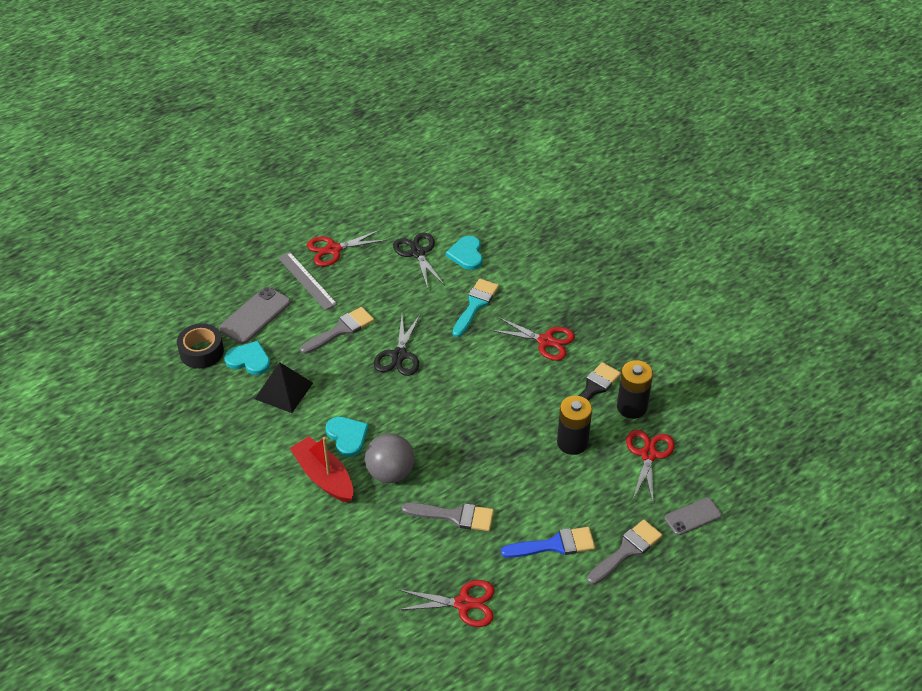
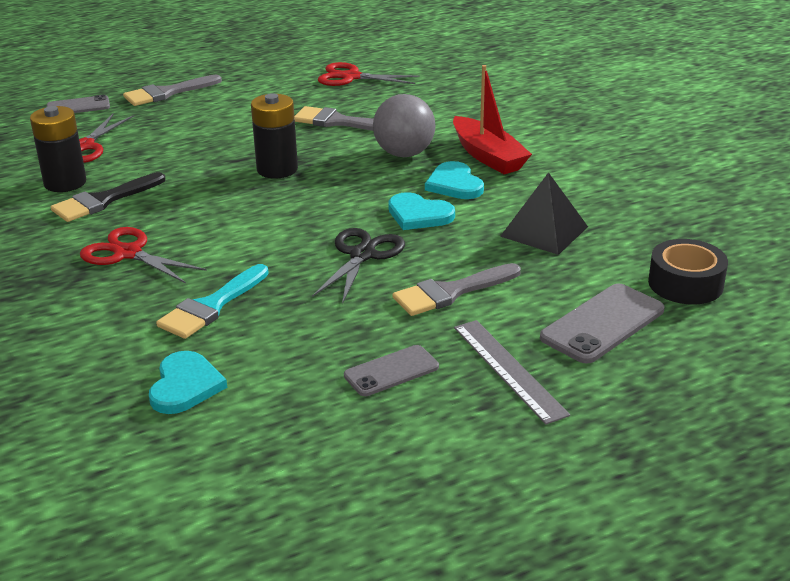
camera: 170 degrees left, 15 degrees down
(249, 360) = (603, 268): turquoise heart -> turquoise heart (419, 215)
(333, 249) = (451, 421): red scissors -> none
(366, 273) = (391, 371): none -> grey phone
(417, 253) = (280, 398): black scissors -> none
(555, 545) = (239, 100): blue brush -> none
(572, 442) = (166, 161): black battery -> black battery (277, 169)

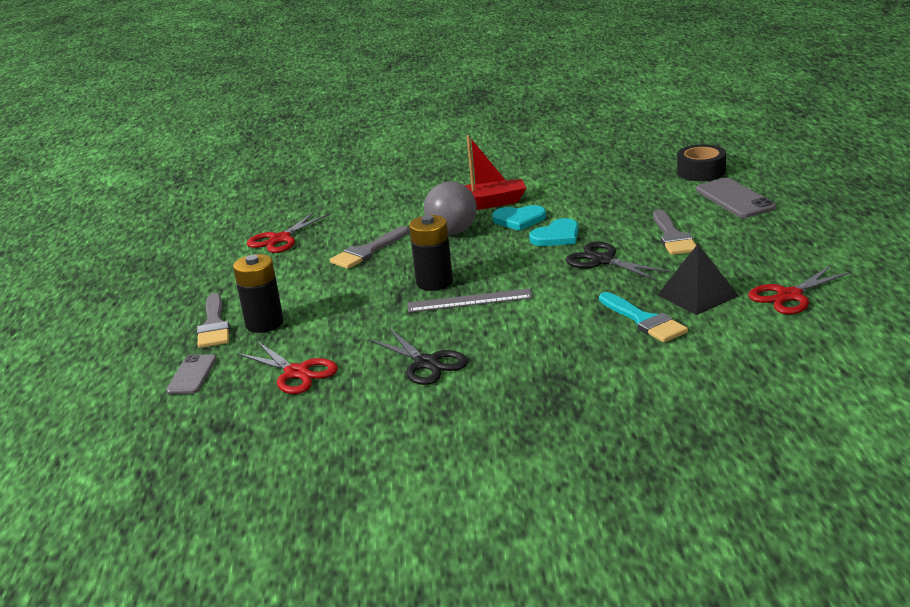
camera: 65 degrees left, 5 degrees down
(65, 183) = (371, 383): black battery -> black battery (264, 323)
(103, 200) = (426, 363): black brush -> black scissors
(128, 253) = (536, 353): red scissors -> red scissors (789, 296)
(185, 386) = (749, 335): turquoise heart -> none
(391, 371) = (760, 264): grey phone -> none
(508, 369) = (773, 230): grey ruler -> grey ruler (469, 301)
(544, 231) = (610, 200): black pyramid -> black pyramid (697, 295)

